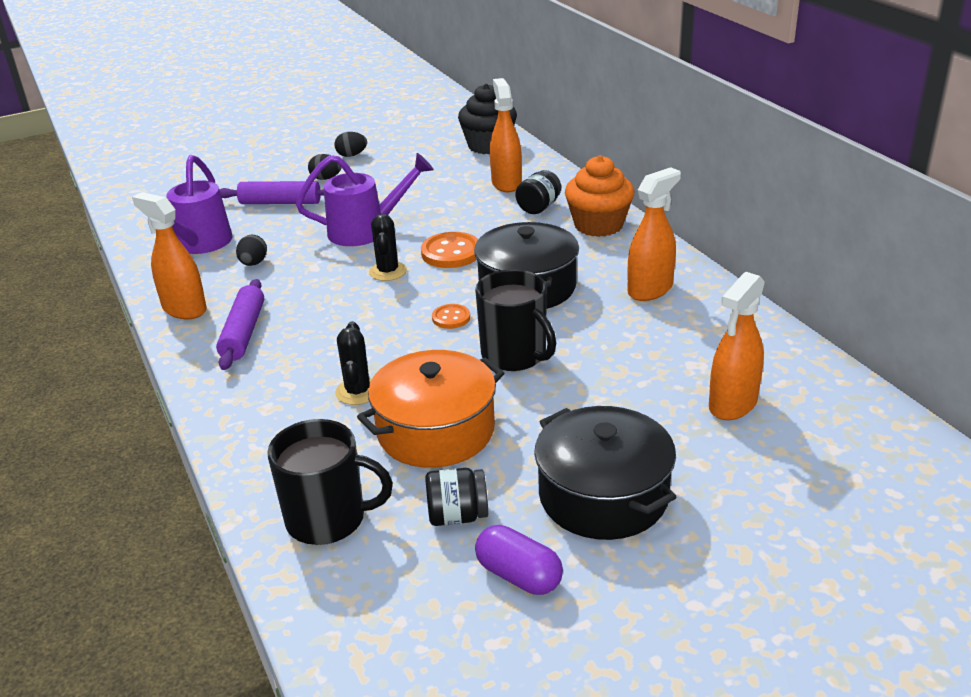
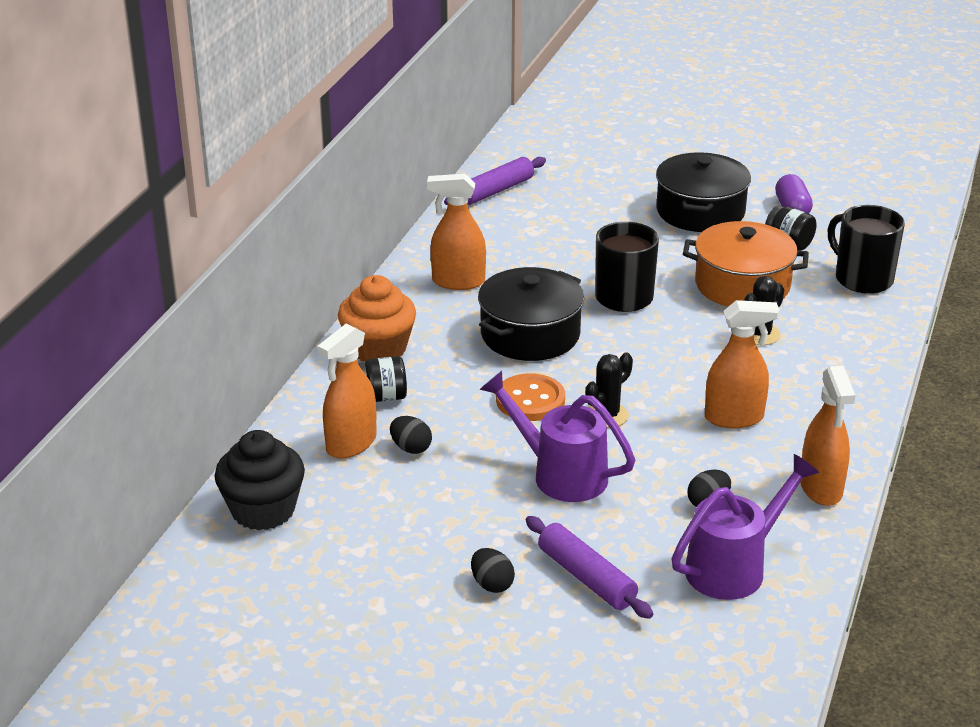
camera: 135 degrees left, 0 degrees up
(243, 333) = (792, 430): purple rolling pin -> purple rolling pin (496, 191)
(351, 155) = (409, 608): black egg -> black egg (411, 448)
(451, 318) = (622, 346): orange button -> none
(732, 404) = (556, 205): orange spray bottle -> orange spray bottle (734, 418)

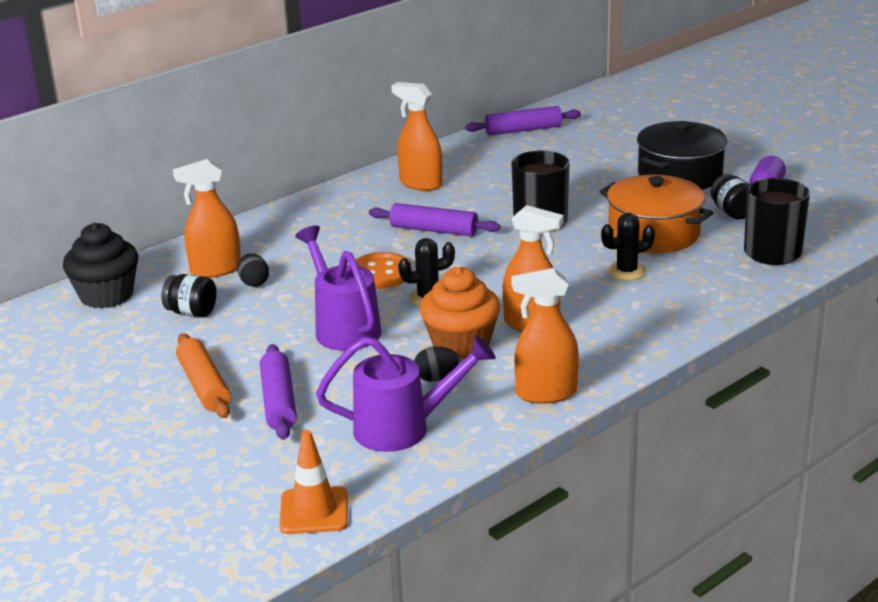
camera: 30 degrees right, 5 degrees down
(378, 349) = (308, 214): orange cupcake -> orange cupcake (461, 344)
(382, 397) = (273, 245): black jar -> black jar (191, 312)
(492, 584) = (204, 386): black egg -> orange rolling pin
(530, 334) = (434, 230): black pot -> purple rolling pin
(746, 682) = (314, 511): none -> orange traffic cone
(821, 488) = (546, 393): orange spray bottle -> orange spray bottle turned 60 degrees clockwise

